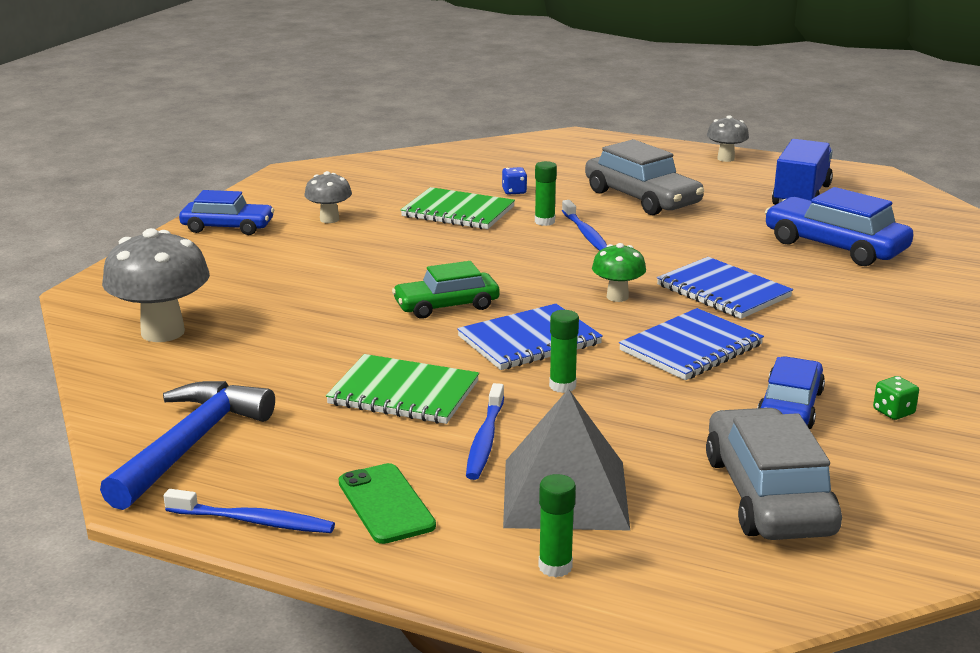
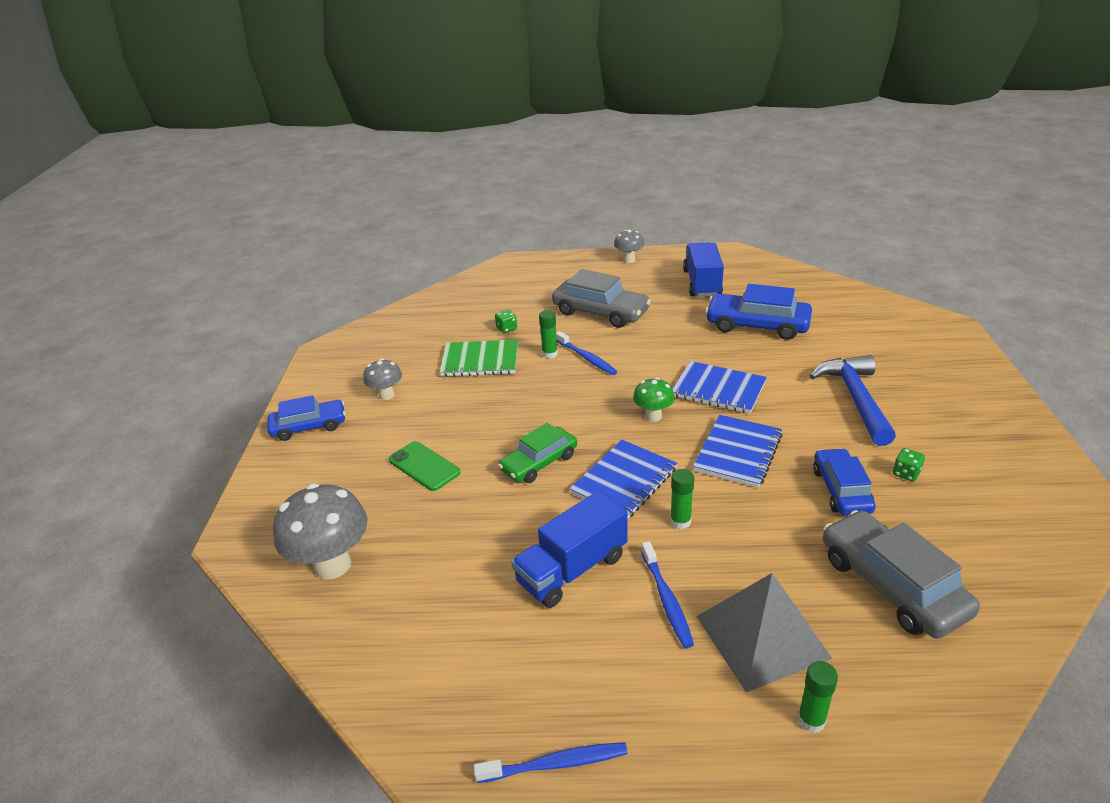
camera: 20 degrees left, 10 degrees up
(191, 444) = (444, 691): blue hammer -> blue hammer (855, 399)
(385, 504) = (644, 701): green phone -> green phone (424, 466)
(403, 393) = (572, 569): green notebook -> blue truck
(514, 191) = (506, 328): blue dice -> green dice

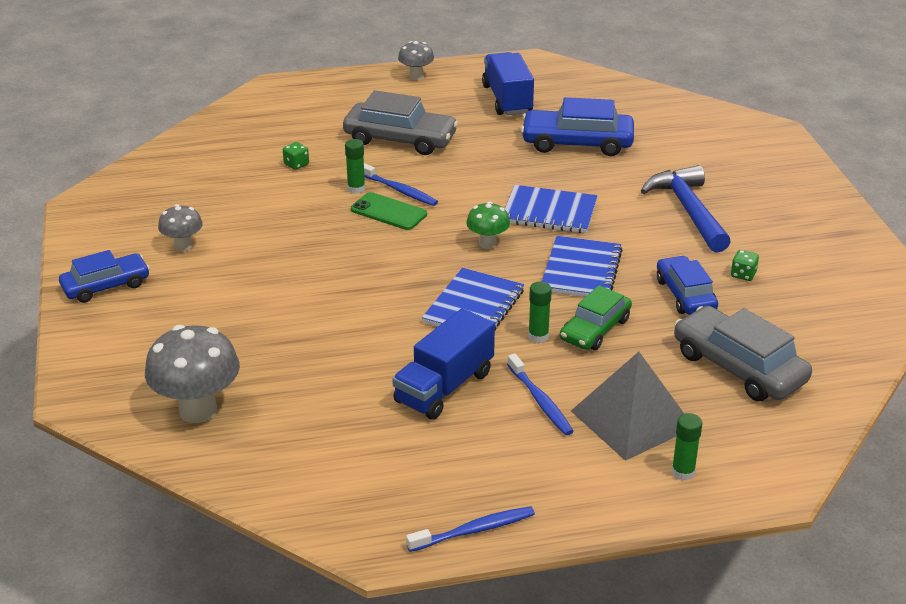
camera: 15 degrees left, 0 degrees up
(424, 466) = (257, 313): green phone -> green phone (388, 212)
(480, 361) = (278, 202): green notebook -> none
(539, 462) = (380, 298): green car -> green car (595, 329)

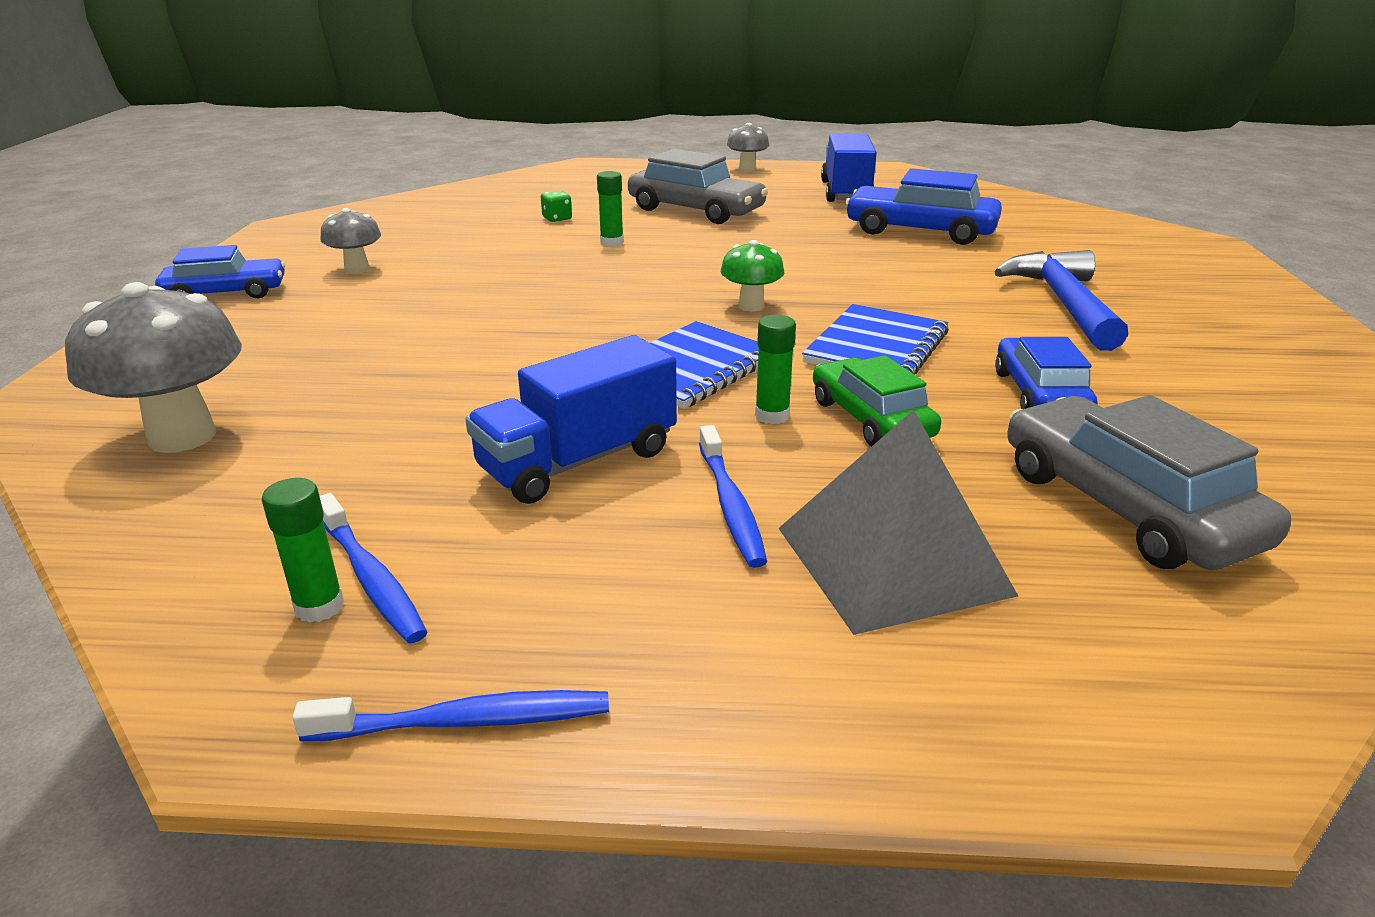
camera: 15 degrees right, 5 degrees down
(388, 212) = (637, 265): green phone -> none
(399, 190) = (664, 249): blue toothbrush -> blue toothbrush (371, 578)
(549, 212) = (855, 285): blue notebook -> none
(595, 329) = (871, 418): green car -> green car turned 105 degrees clockwise
(683, 472) = (974, 682): green glue stick -> green glue stick (319, 607)
(743, 274) = (1145, 381): green dice -> none

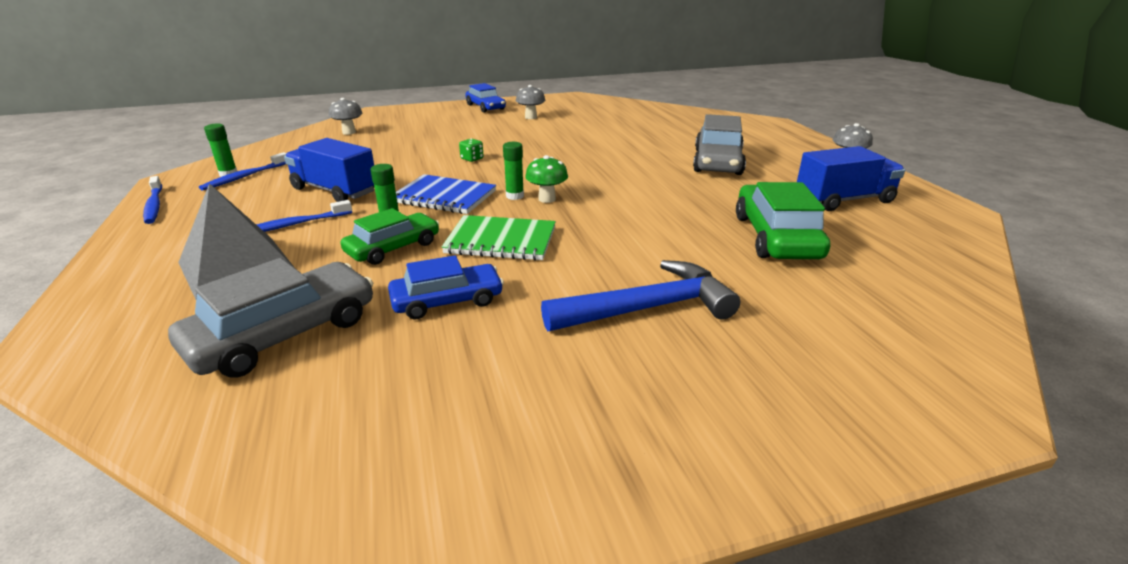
camera: 70 degrees right, 0 degrees up
(182, 437) = (349, 132): grey mushroom -> grey mushroom, size x0.55
(557, 218) = (652, 135): green dice -> green dice (472, 159)
(612, 243) = (624, 152): green glue stick -> green glue stick (514, 196)
(877, 348) = (501, 241): blue notebook -> green notebook
(920, 231) = (776, 237): blue car -> green car

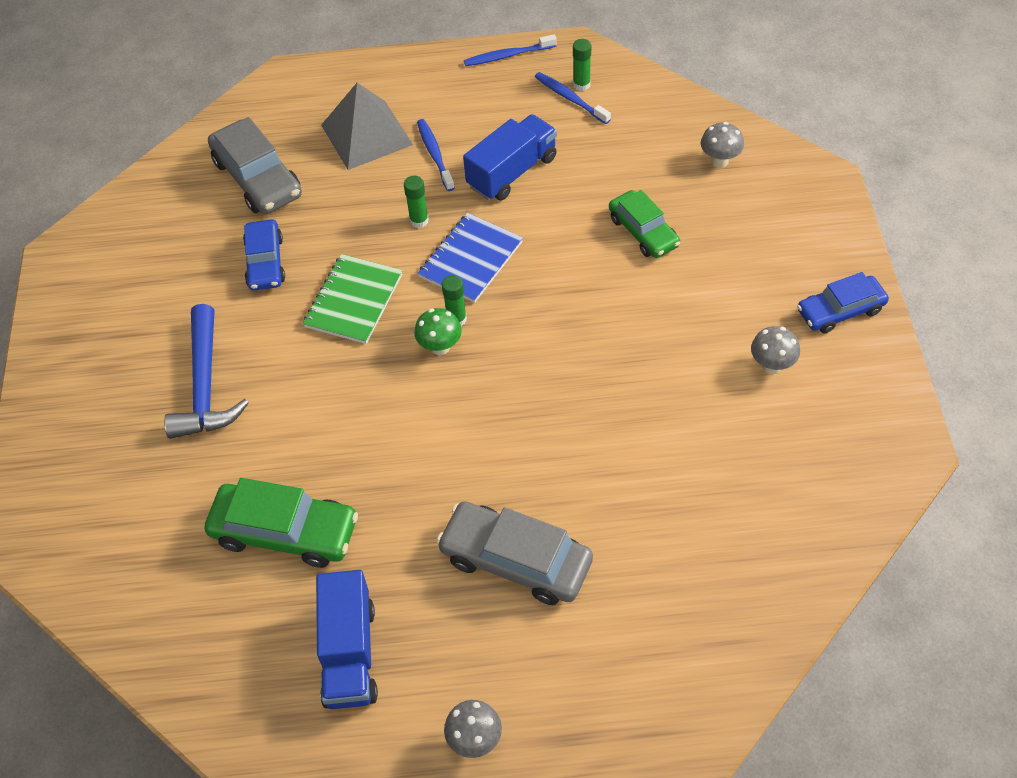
camera: 105 degrees right, 25 degrees up
(393, 248) = (365, 226): green car -> green car (643, 232)
(472, 159) = (587, 286): green dice -> none

